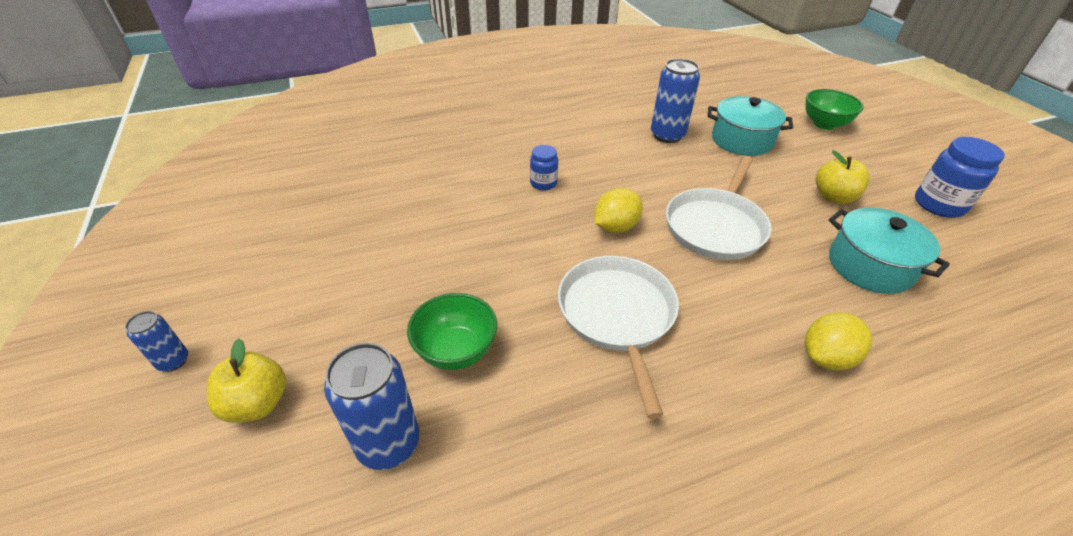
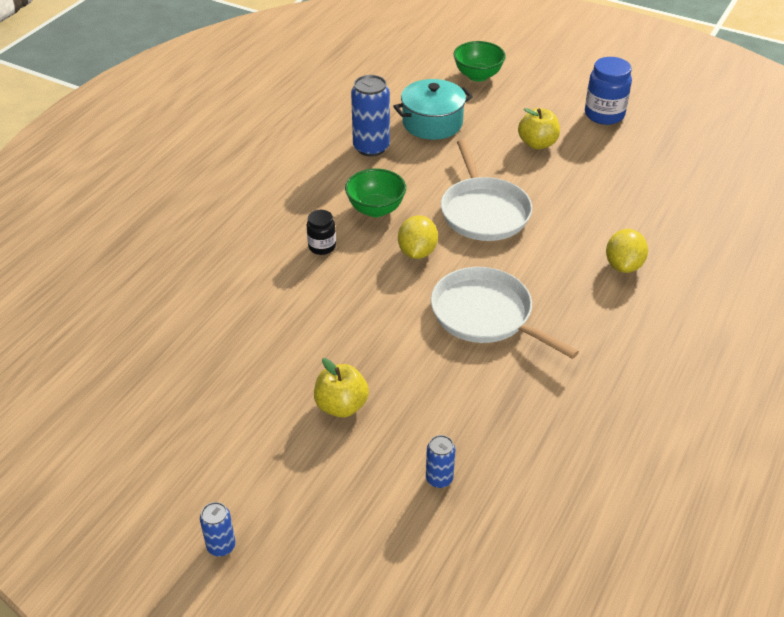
camera: 40 degrees left, 0 degrees up
(257, 403) = (325, 521): yellow apple -> yellow apple (341, 406)
(388, 443) = (439, 479): blue can -> blue can, size x0.54
(456, 351) = (412, 403): green bowl -> green bowl (376, 209)
(543, 183) = (322, 247): blue jar -> black jar
(870, 266) = (600, 188): turquoise pot -> none

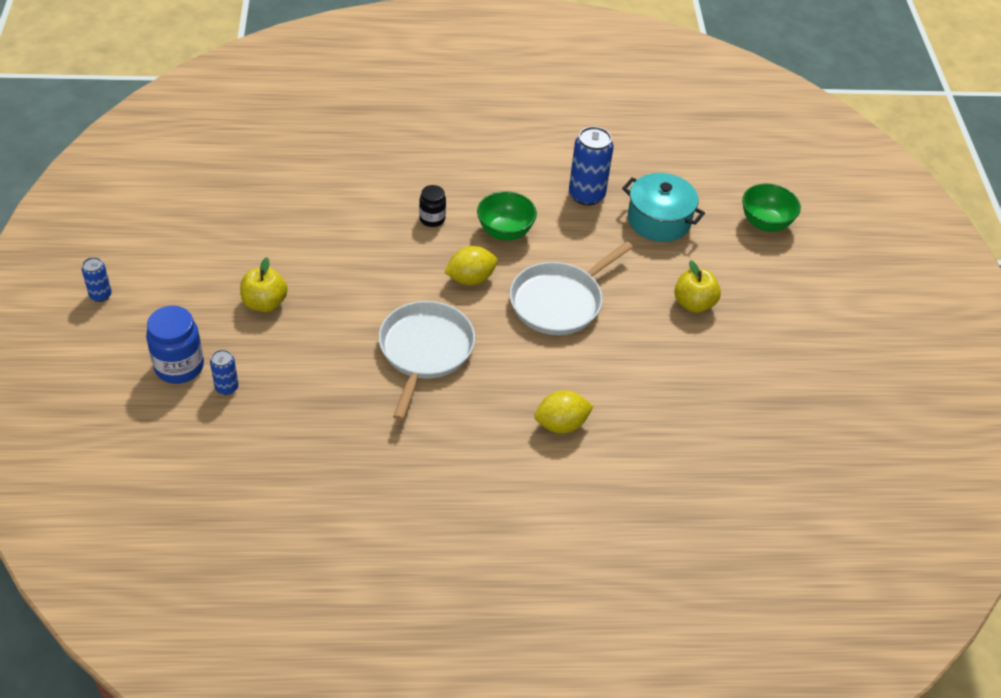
camera: 55 degrees right, 5 degrees up
(604, 115) = (789, 338): blue jar -> blue jar (179, 366)

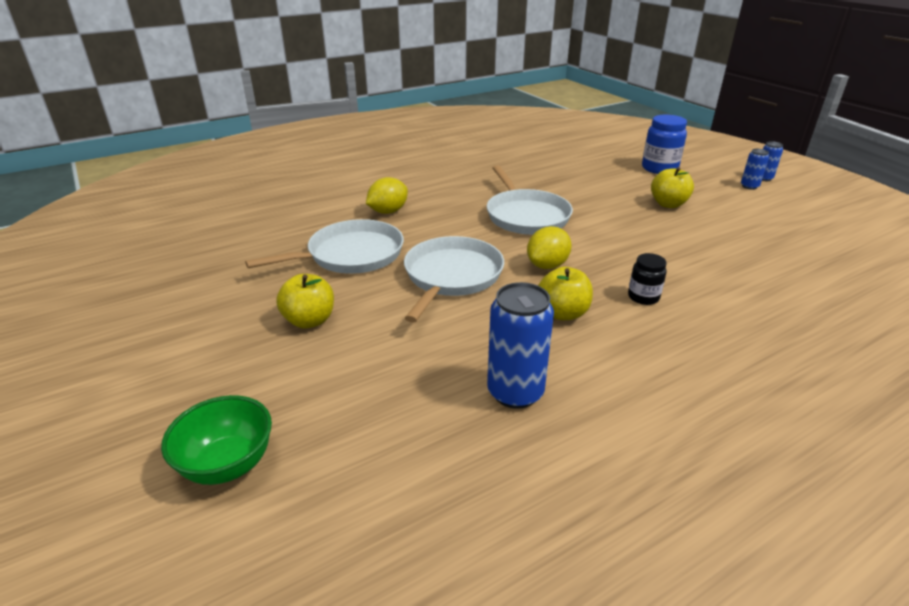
camera: 155 degrees right, 15 degrees down
(226, 387) = (619, 169): blue can -> blue can (749, 186)
(505, 232) = (562, 313): green bowl -> yellow apple
(632, 367) = (351, 255): none -> white pan
(659, 220) = (397, 399): turquoise pot -> none

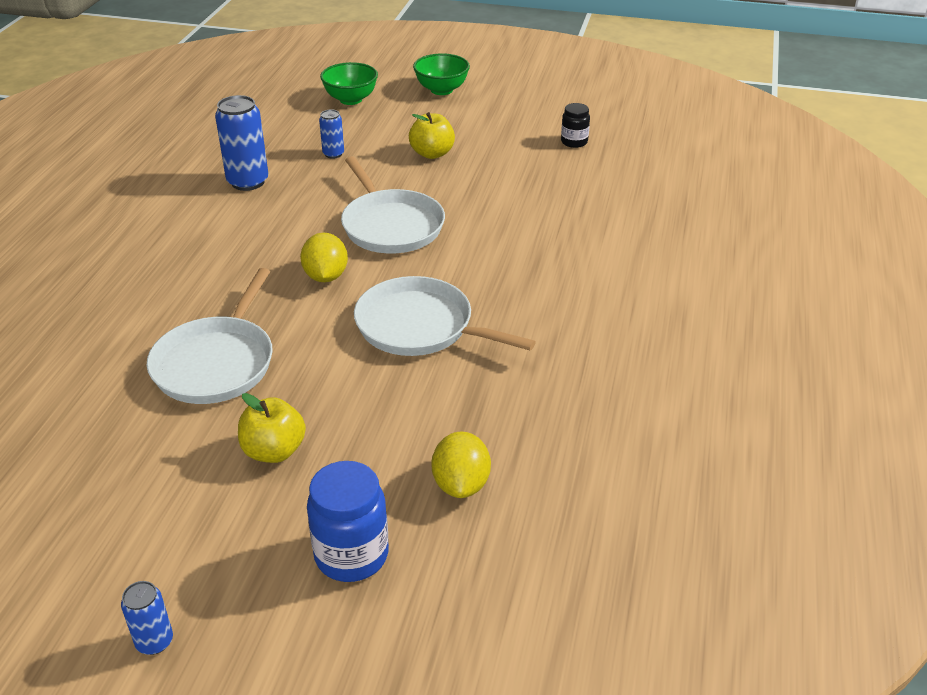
camera: 135 degrees right, 5 degrees up
(128, 403) = (441, 90): none -> green bowl
(351, 255) = (498, 201): white pan -> white pan (216, 363)
(388, 211) = (556, 254): yellow lemon -> yellow lemon (461, 484)
(562, 313) = (267, 241): yellow apple -> none
(643, 297) = (212, 288): black jar -> black jar (574, 142)
(749, 186) = (172, 589): blue can -> blue can (333, 154)

